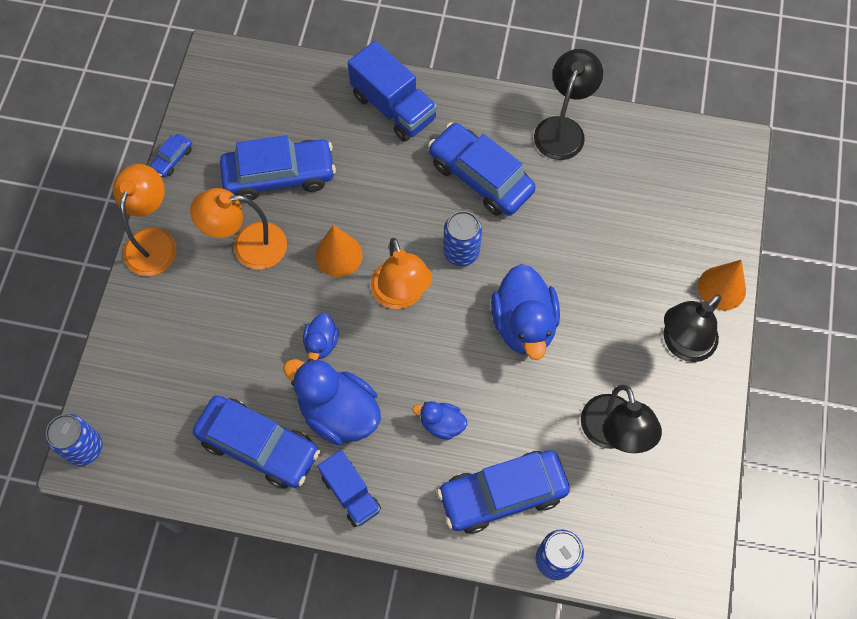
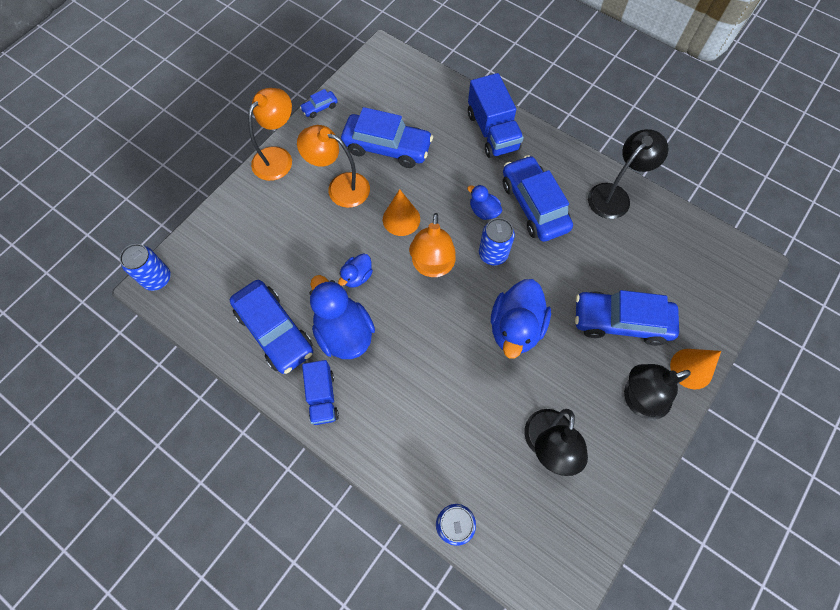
camera: 25 degrees right, 0 degrees up
(442, 424) = (416, 376): blue duck -> blue duck (483, 211)
(502, 494) = (436, 452): blue car -> blue car (621, 322)

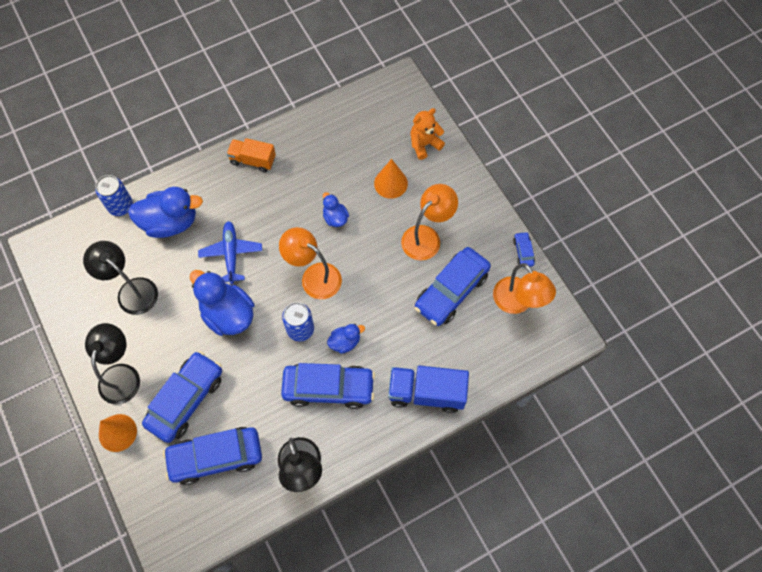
camera: 115 degrees right, 0 degrees up
(157, 278) = (405, 85): blue can -> none
(231, 230) = (424, 144): none -> orange teddy bear
(275, 331) = (320, 147): blue car -> blue car (216, 457)
(278, 157) = (481, 200): orange lamp -> orange lamp (517, 303)
(322, 397) = (253, 160): blue truck -> orange truck
(344, 333) = (293, 191): blue duck -> blue duck (170, 222)
(401, 219) = (371, 272): orange cone -> orange cone (390, 183)
(449, 359) = (231, 254): none -> blue plane

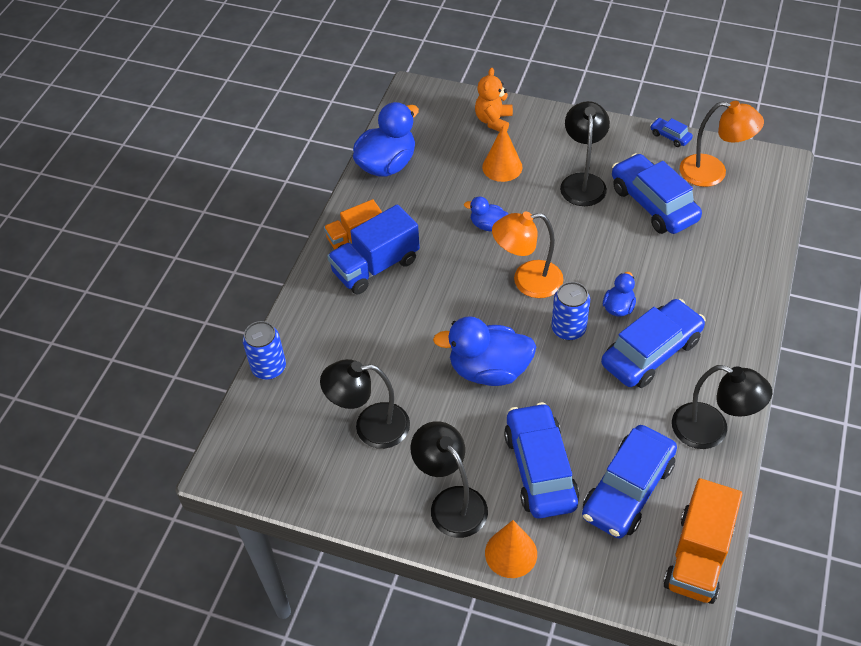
camera: 40 degrees left, 15 degrees down
(170, 222) = (338, 343): blue duck -> blue duck (387, 165)
(206, 531) = (698, 556): none -> orange truck
(231, 254) = (430, 322): blue plane -> none
(426, 237) = (582, 182): orange lamp -> black lamp
(426, 393) = (731, 289): blue truck -> blue truck (375, 266)
(451, 291) = (653, 204): blue car -> blue car turned 150 degrees clockwise

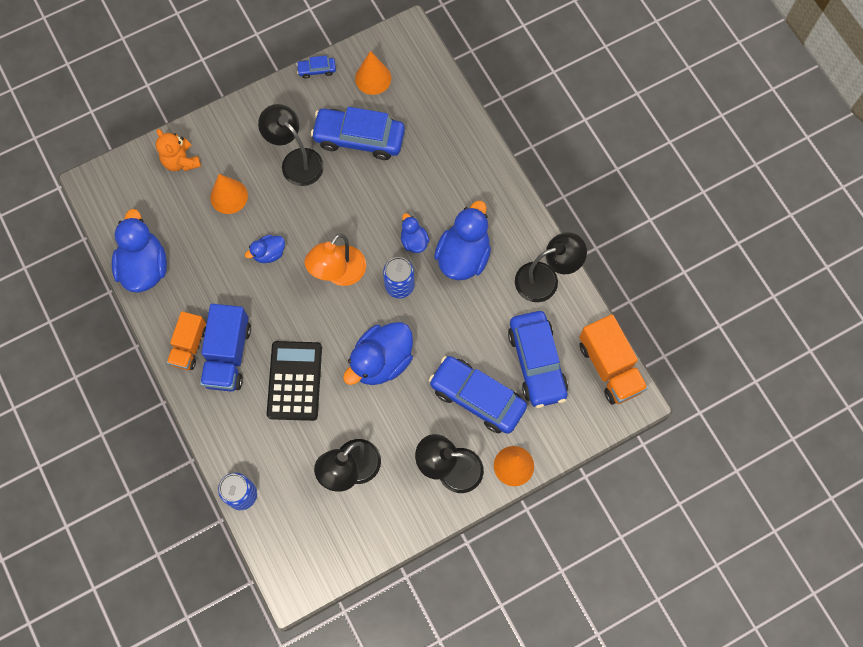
camera: 50 degrees left, 20 degrees up
(403, 325) = (294, 381): none -> black calculator
(651, 352) = (463, 256): blue car -> blue duck
(713, 173) = (373, 78): orange lamp -> orange cone

